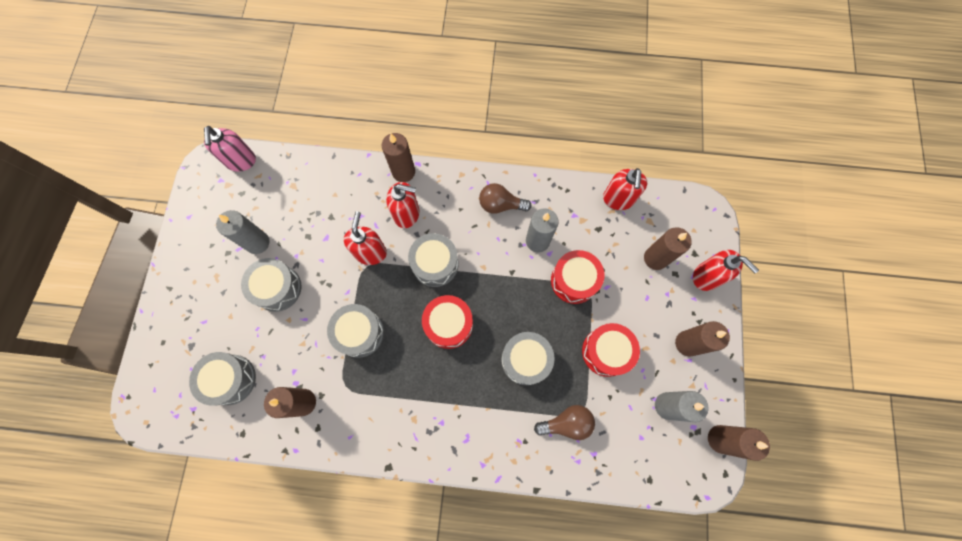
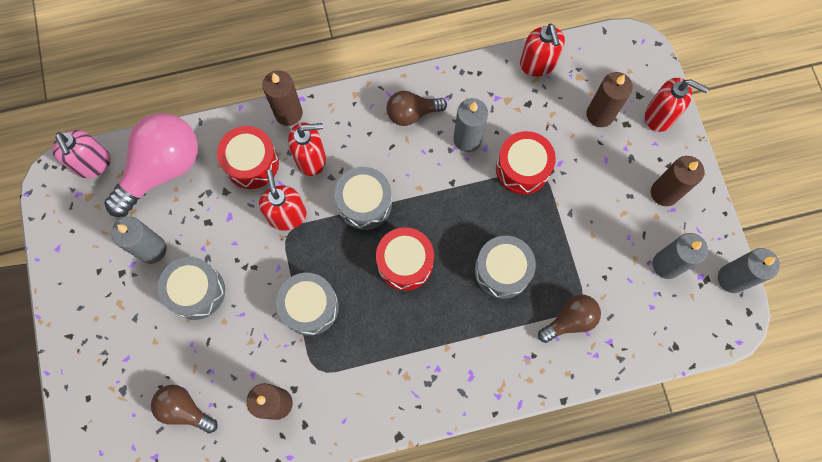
camera: 20 degrees left, 0 degrees up
(230, 379) = (185, 409): grey drum -> brown light bulb
(290, 182) = (162, 169): none -> pink light bulb
(606, 351) = (584, 231): red drum -> red drum (252, 163)
(720, 439) = (731, 278): brown candle -> grey candle

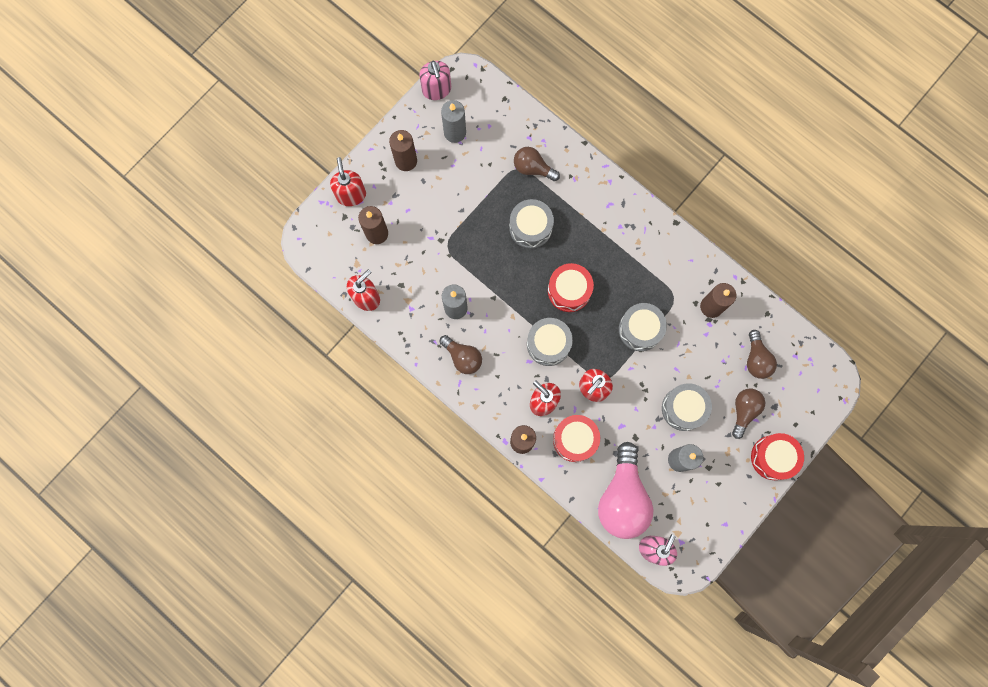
camera: 125 degrees left, 5 degrees up
(145, 353) = (744, 411): none -> brown light bulb
(162, 169) = (622, 497): pink light bulb -> pink light bulb turned 90 degrees counterclockwise
(522, 168) = (451, 259): red drum -> red drum (773, 457)
(731, 278) = (436, 90): grey candle -> pink soap dispenser

